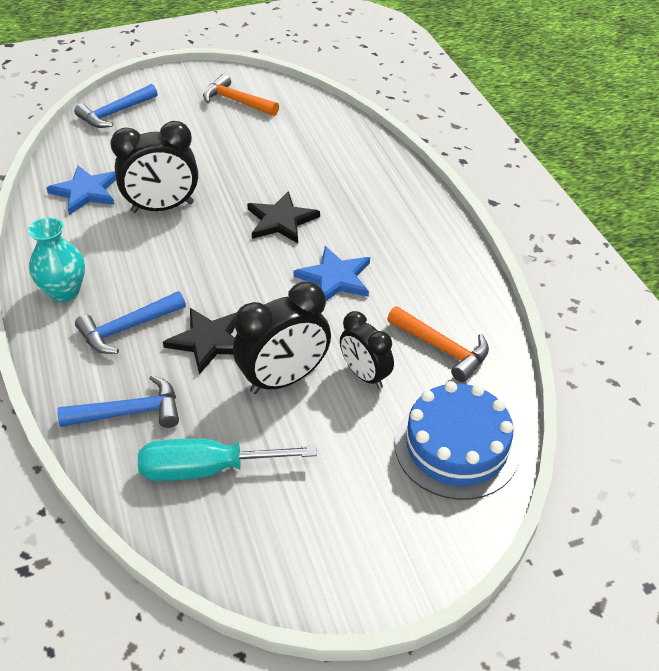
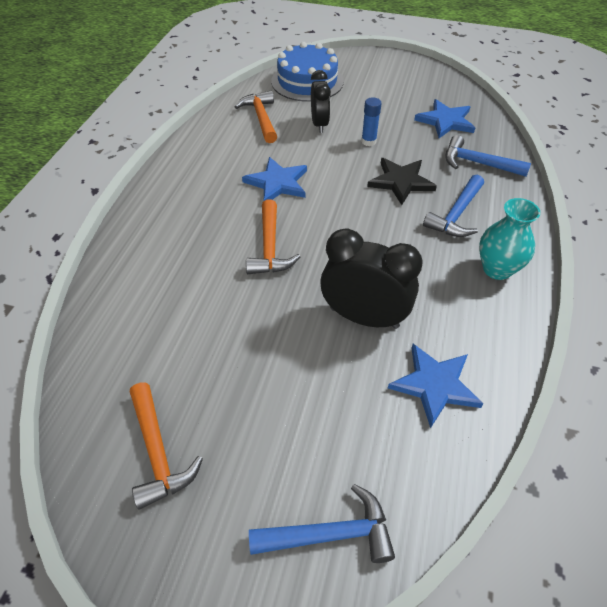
camera: 145 degrees left, 5 degrees up
(127, 329) = (456, 215): blue hammer -> blue hammer turned 120 degrees clockwise
(206, 469) = (445, 121): turquoise screwdriver -> blue star
(281, 220) = (270, 248): black star -> orange hammer
(284, 379) = (368, 141): black clock -> blue glue stick

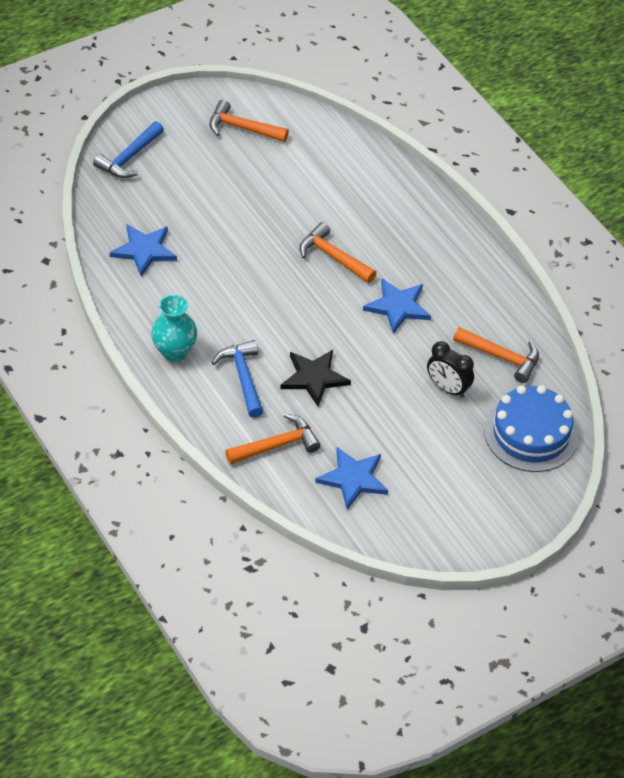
camera: 130 degrees right, 0 degrees up
(364, 317) = (222, 258): black clock -> none
(368, 141) = (386, 401): blue glue stick -> none
(477, 163) = (277, 445): blue hammer -> orange hammer

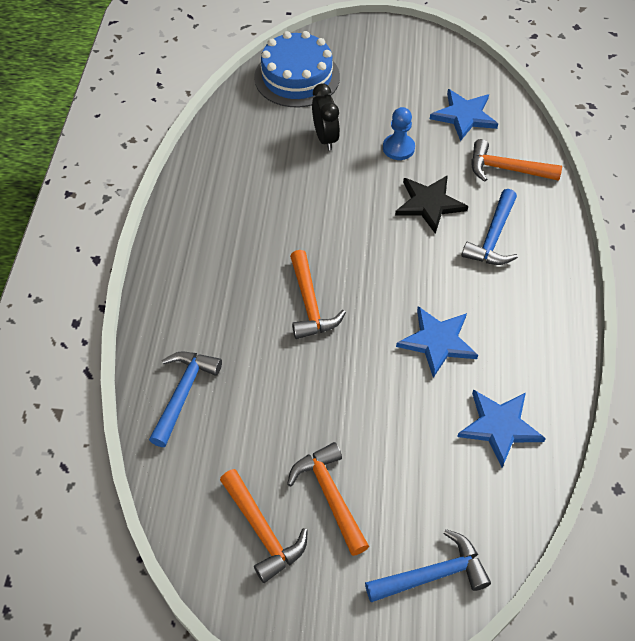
camera: 140 degrees left, 5 degrees up
(174, 352) = (541, 296): turquoise vase -> none
(359, 165) = (183, 393): none -> blue hammer
(381, 414) = (398, 148): none -> blue pawn
(398, 307) = (297, 223): blue star -> blue star (437, 342)
(502, 357) = (256, 137): orange hammer -> orange hammer (330, 495)

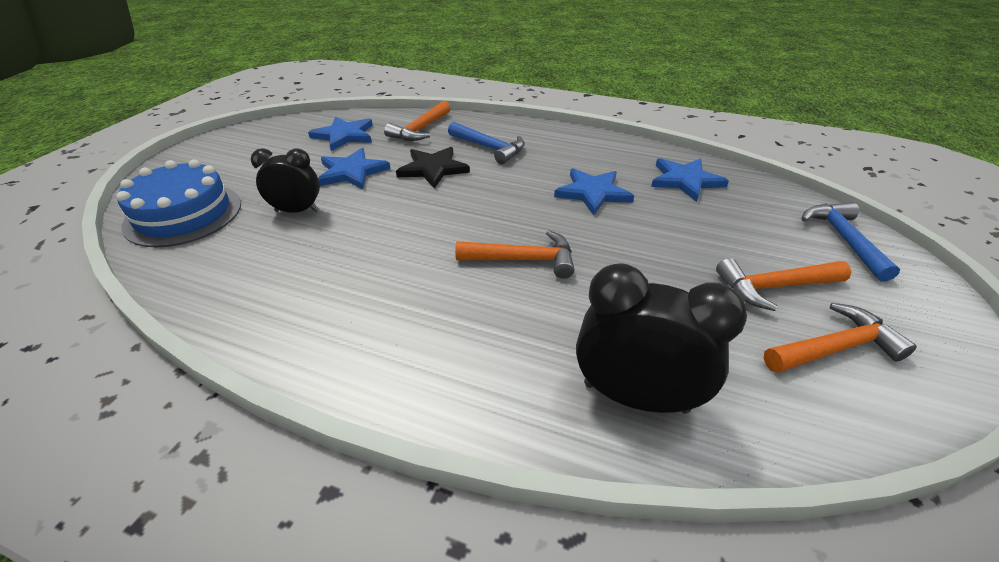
camera: 75 degrees left, 15 degrees down
(183, 393) = (635, 397): blue hammer -> black clock
(398, 148) = (352, 172): blue pawn -> blue star

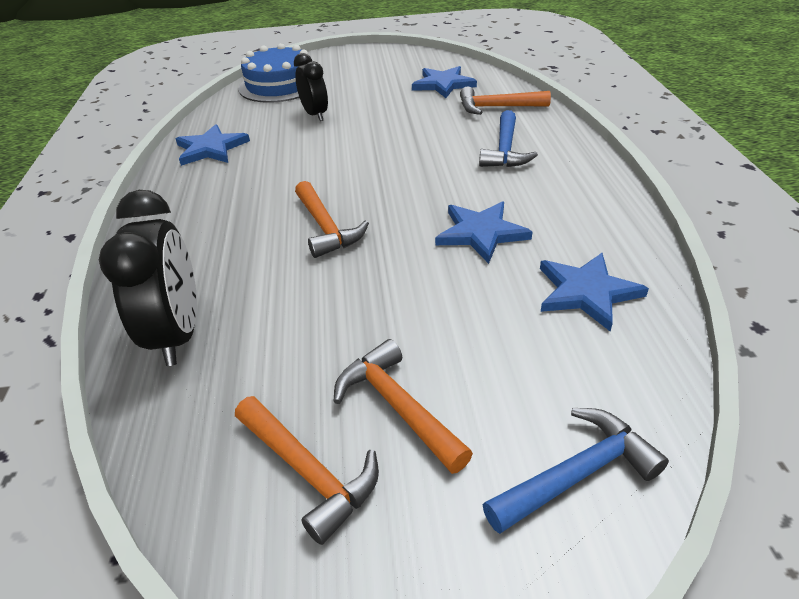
camera: 65 degrees right, 0 degrees up
(352, 172) = (388, 110): blue star -> blue star (211, 148)
(433, 169) = (431, 139): black star -> none

